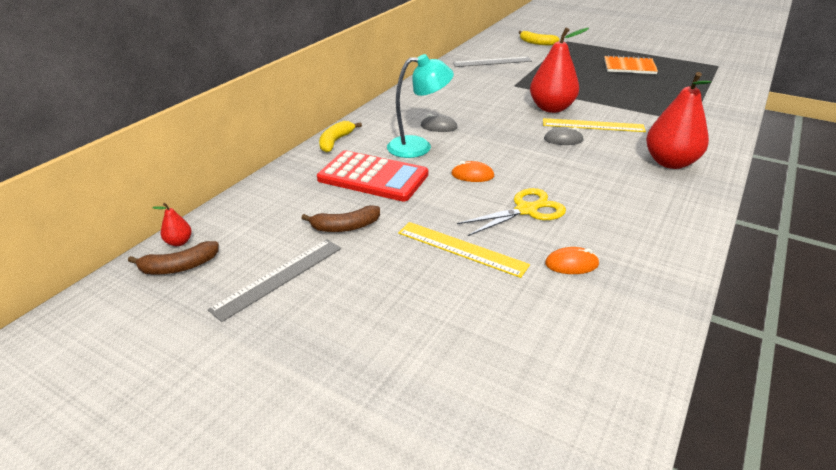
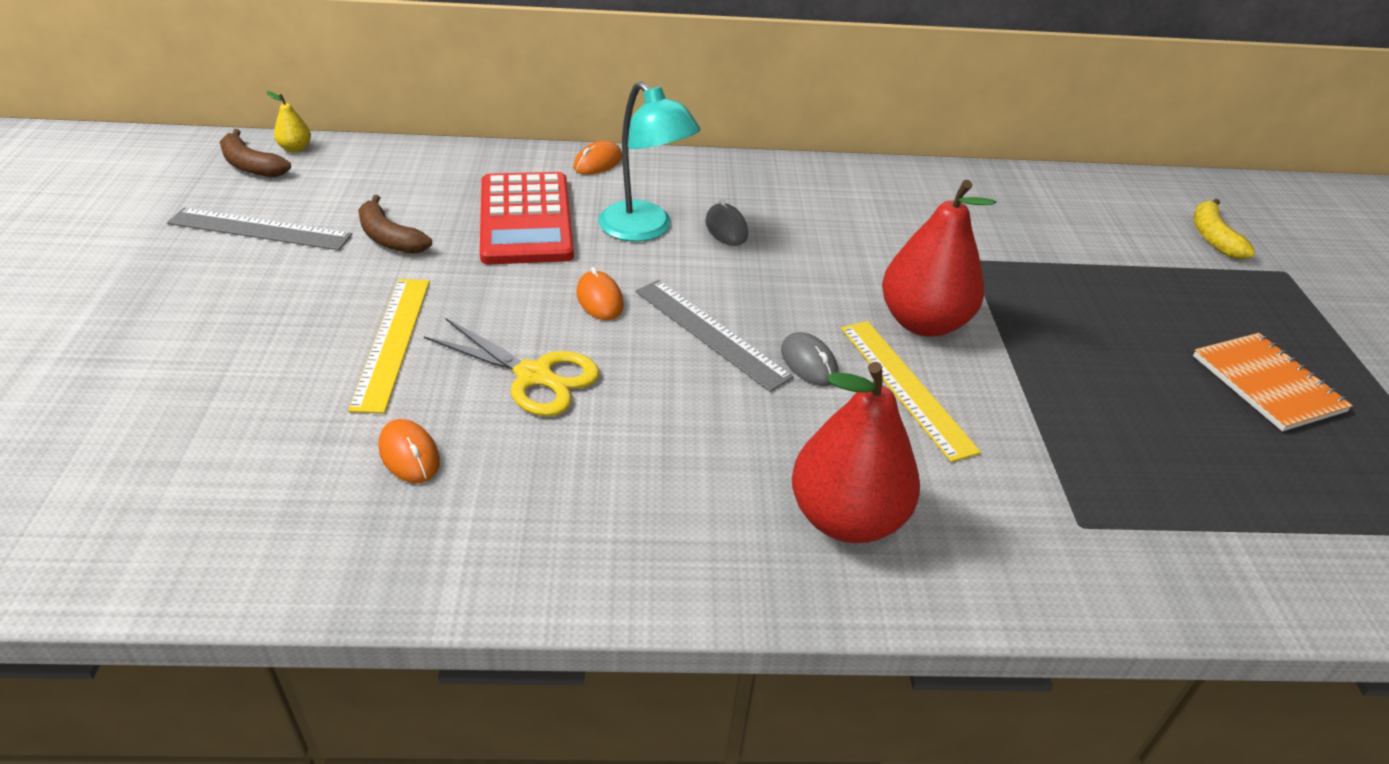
camera: 55 degrees right, 5 degrees up
(179, 242) = (295, 148): red pear -> yellow pear
(335, 141) = (598, 162): yellow banana -> orange mouse
(492, 62) = (1043, 212): grey ruler -> grey ruler (710, 333)

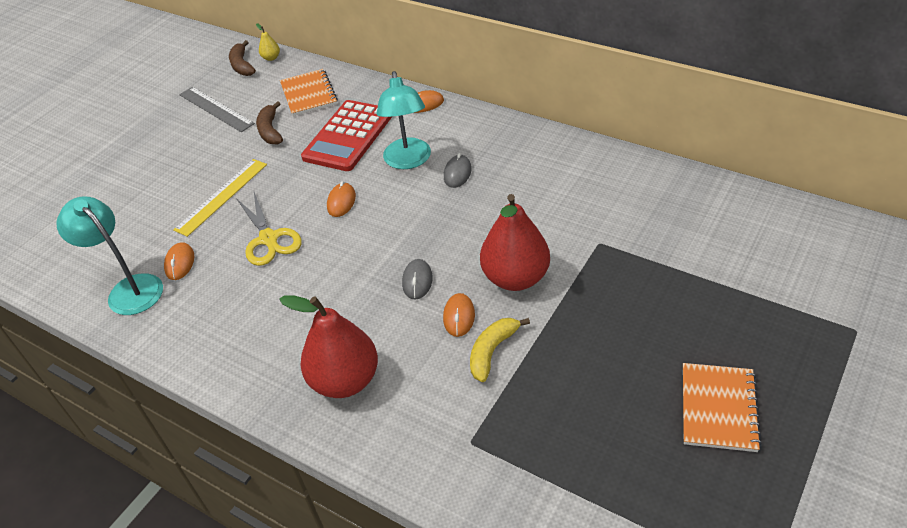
camera: 40 degrees right, 5 degrees up
(346, 524) = (129, 289): none -> turquoise lamp
(408, 181) = (309, 94): none -> orange notebook
(710, 333) = (380, 243): grey ruler -> none
(906, 387) = (459, 316): yellow ruler -> orange mouse
(1213, 237) = (824, 282): yellow banana -> yellow banana (492, 351)

